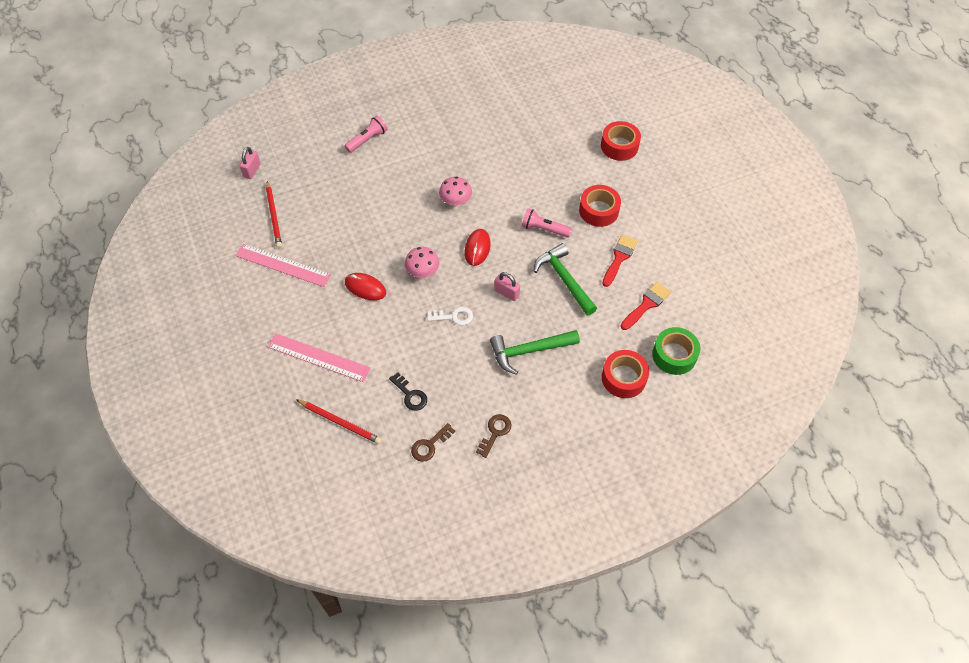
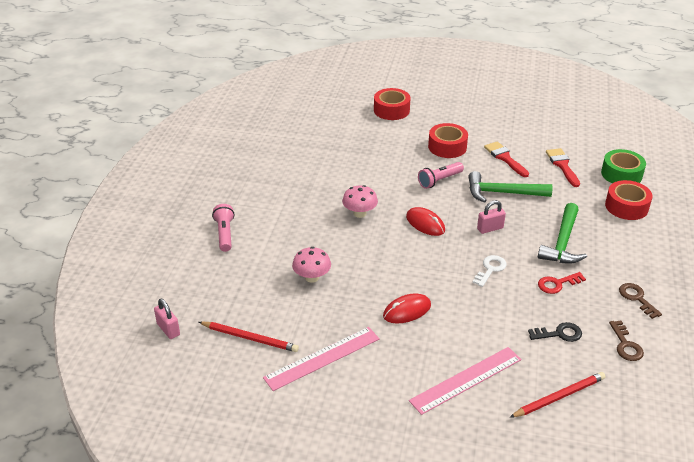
camera: 55 degrees left, 20 degrees down
(423, 272) = (422, 266): pink mushroom -> pink mushroom (312, 277)
(470, 369) = (557, 284): none -> red key

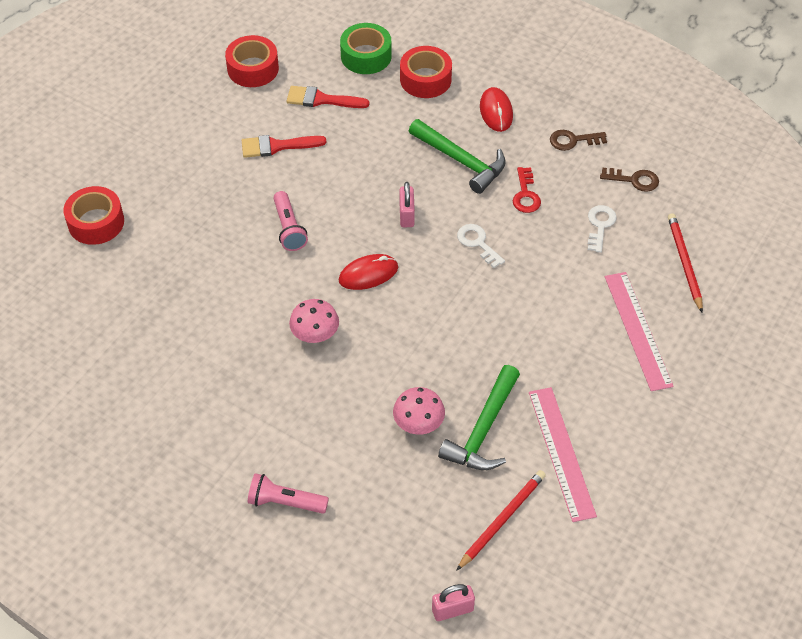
camera: 70 degrees left, 15 degrees up
(407, 311) = (515, 346): red mouse -> red mouse (496, 111)
(447, 147) = (220, 194): red tape -> red tape (253, 69)
(502, 193) = (345, 177): green hammer -> green hammer (483, 430)
(559, 334) = (600, 225): black key -> white key

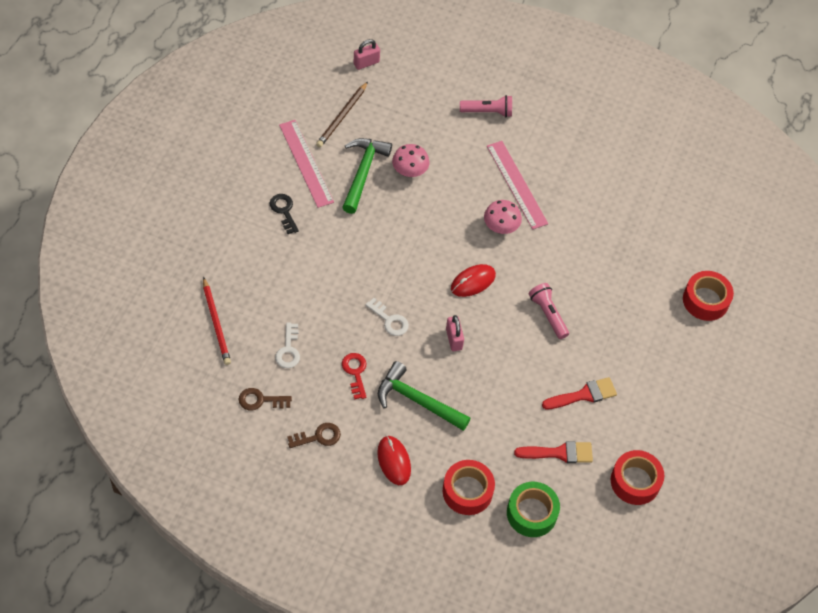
camera: 165 degrees right, 5 degrees up
(502, 520) = (342, 116): red pencil -> brown pencil
(596, 388) = (284, 211): none -> black key
(637, 330) = (254, 260): pink ruler -> pink ruler (517, 184)

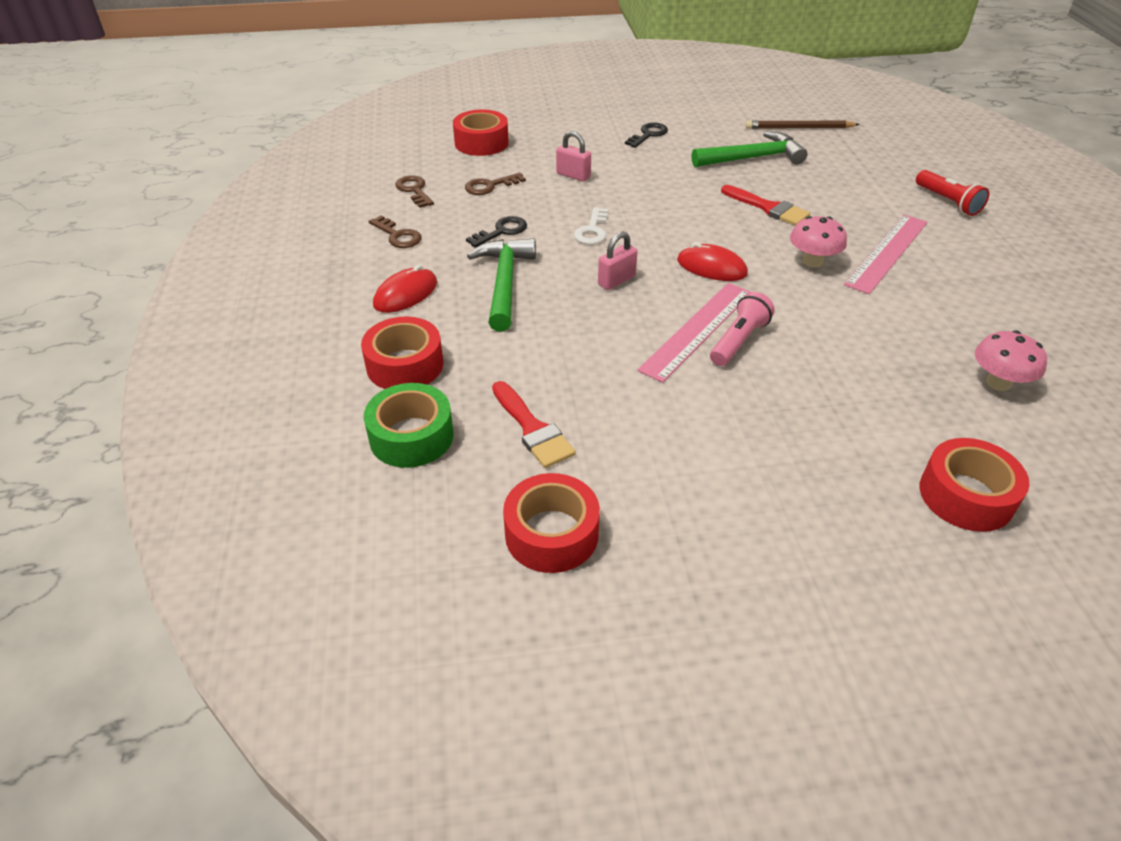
camera: 65 degrees right, 15 degrees down
(216, 323) = (481, 143): red pencil -> red tape
(288, 350) = (490, 186): white key -> brown key
(306, 163) = (717, 128): pink ruler -> pink ruler (697, 330)
(355, 372) = (502, 231): red key -> black key
(366, 63) = (880, 120): pink padlock -> pink padlock (573, 175)
(409, 171) = (795, 182): pink mushroom -> pink mushroom (998, 382)
(488, 112) = (947, 202): pink flashlight -> red flashlight
(583, 395) = (650, 419): red brush -> red brush (768, 208)

